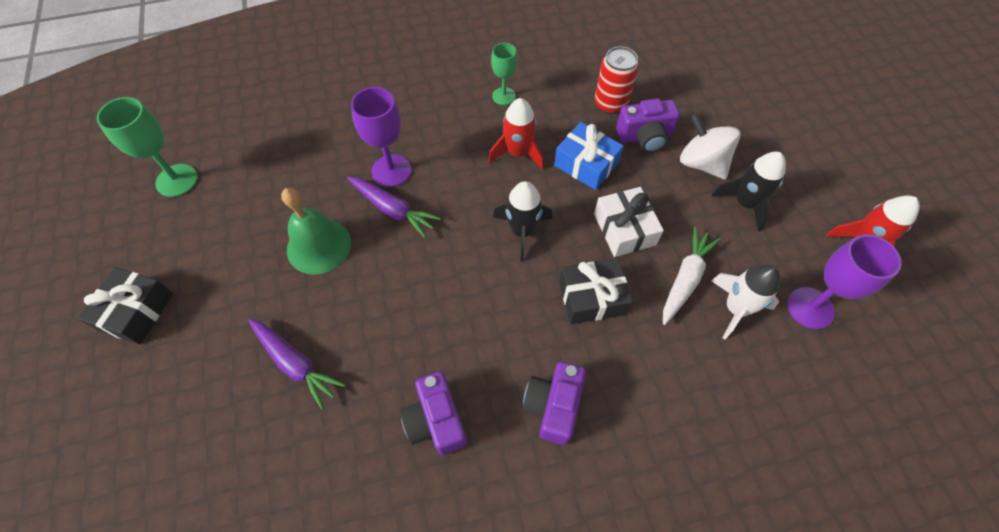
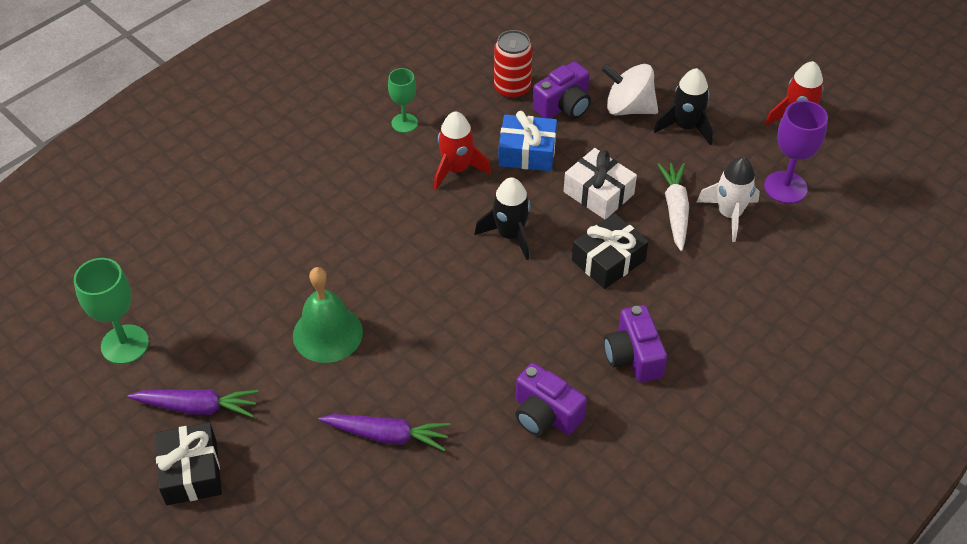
camera: 30 degrees left, 10 degrees down
(391, 171) = (345, 238): purple goblet -> none
(393, 210) = (375, 271): purple carrot -> purple carrot (197, 407)

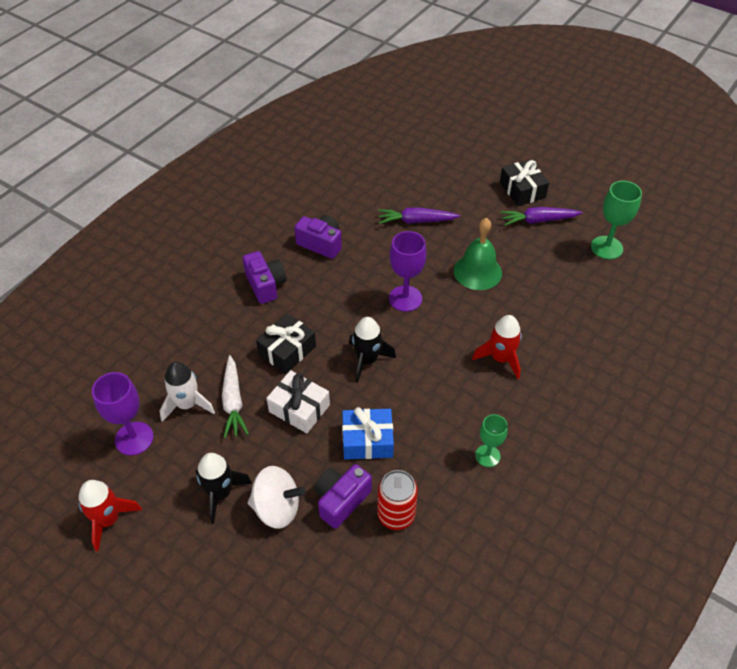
camera: 170 degrees right, 0 degrees up
(441, 308) = (405, 298): none -> purple goblet
(456, 169) = (425, 413): red rocket -> red rocket (500, 358)

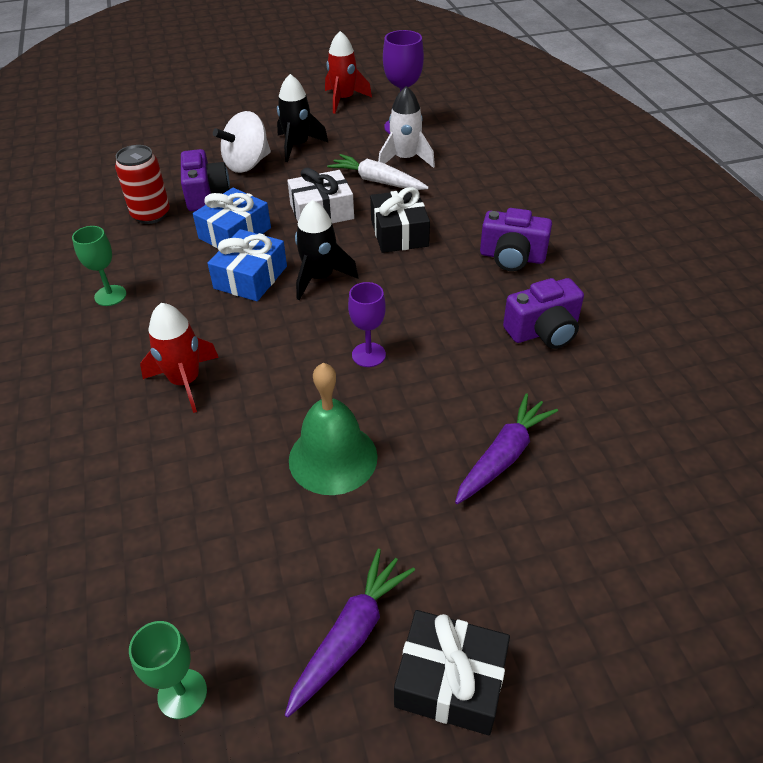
camera: 130 degrees right, 5 degrees down
(400, 395) = (250, 277): none -> blue gift
(405, 298) = (368, 355): purple goblet -> purple goblet, size x0.65
(606, 248) = (182, 693): green goblet -> green goblet, size x0.65

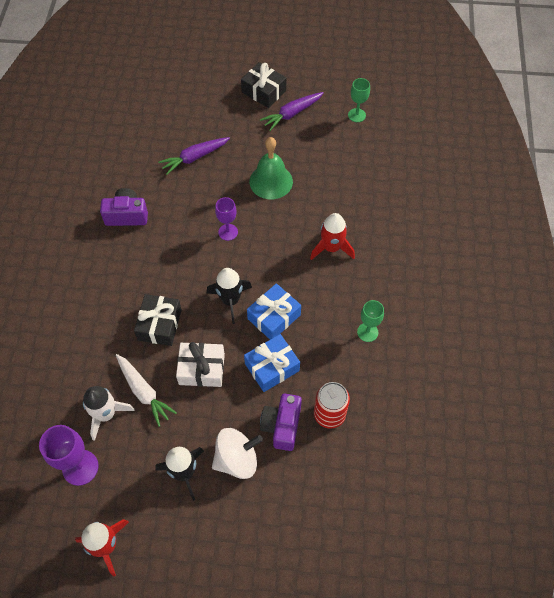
camera: 160 degrees left, 15 degrees up
(512, 257) = (103, 275): purple camera -> none

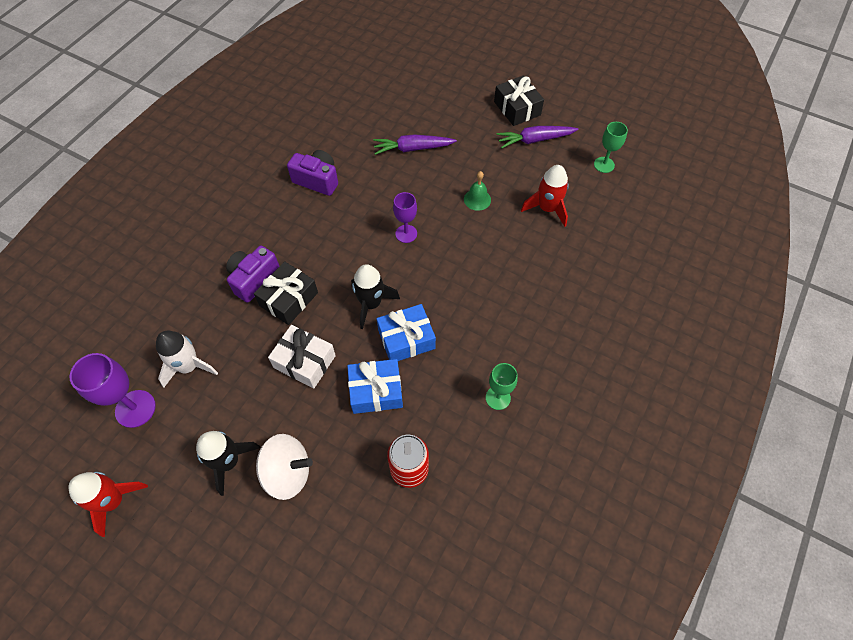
camera: 25 degrees right, 0 degrees up
(144, 391) = (236, 360): white carrot -> none
(271, 181) = (477, 199): green bell -> green bell, size x0.56
(282, 426) = (353, 459): purple camera -> purple camera (254, 279)
(331, 248) = (505, 291): red rocket -> red rocket (547, 208)

